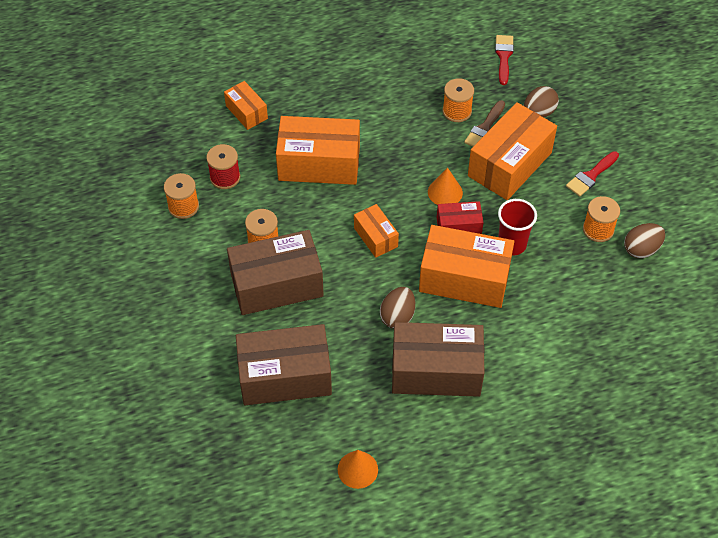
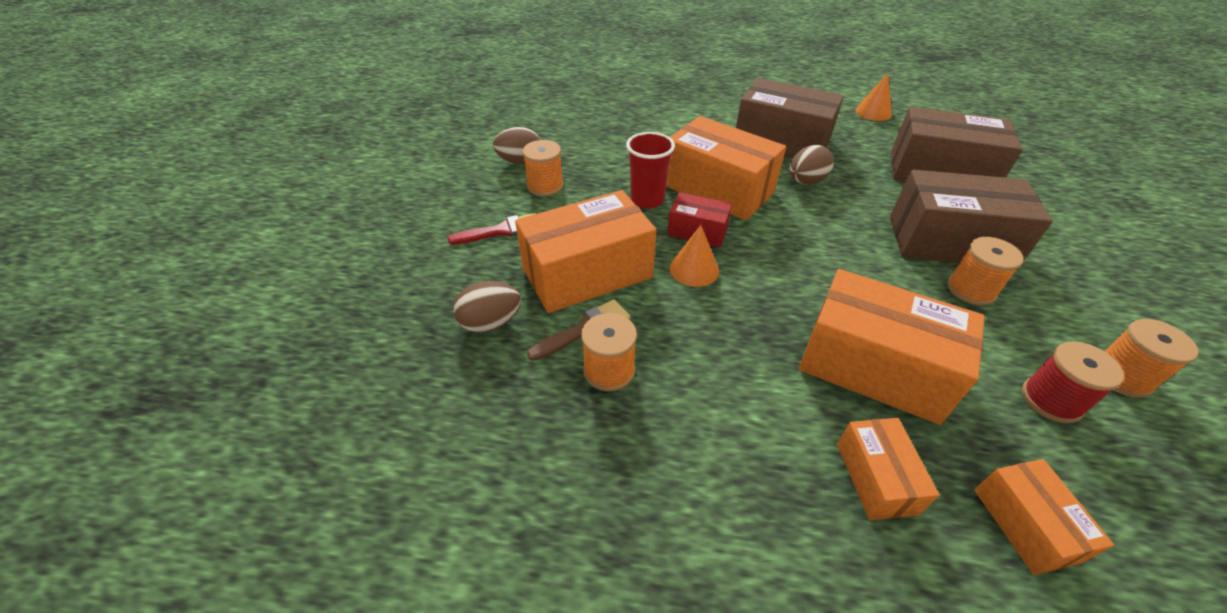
camera: 155 degrees left, 10 degrees down
(375, 237) = (808, 250): orange box -> orange box (876, 478)
(504, 57) = (456, 441): red brush -> none

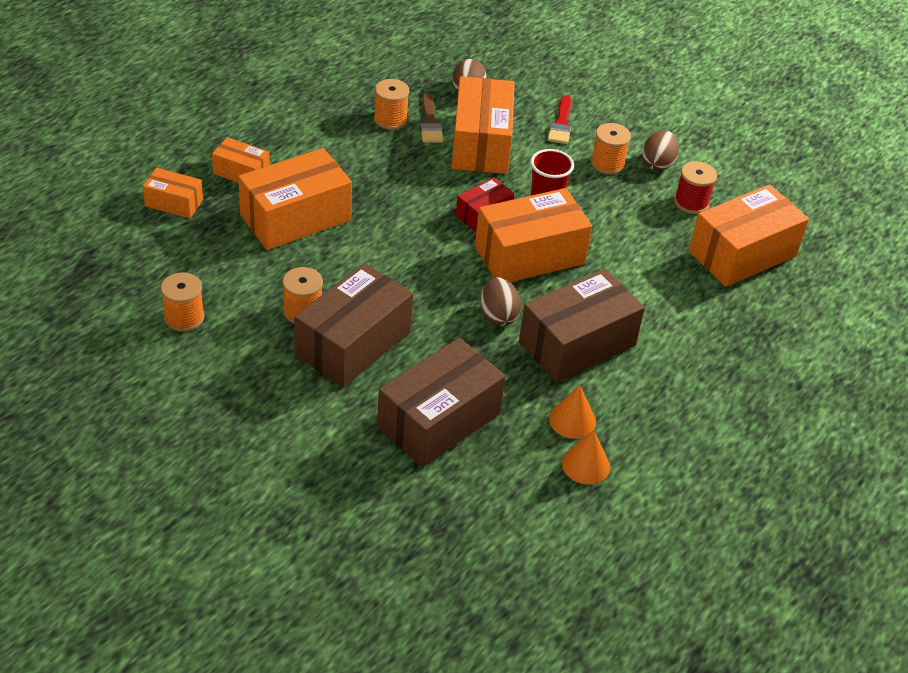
camera: 115 degrees right, 0 degrees up
(600, 105) = (742, 254): none -> orange box
(694, 269) = (443, 191): orange cone -> orange cone (572, 420)
(1051, 400) = (206, 271): red spool -> red spool (691, 202)

